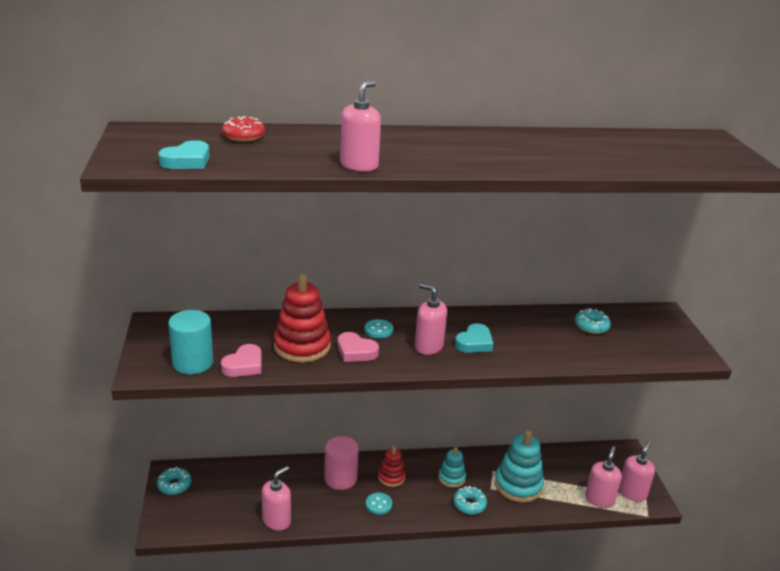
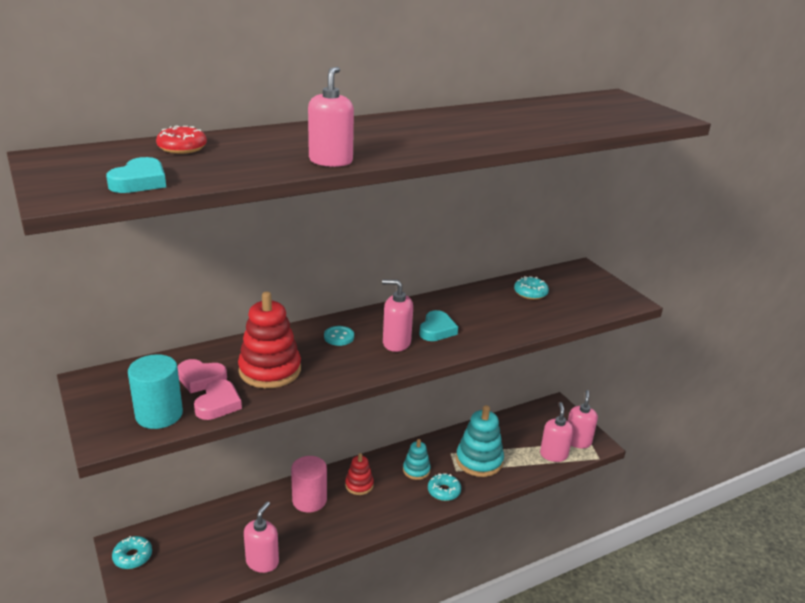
camera: 20 degrees left, 0 degrees up
(355, 351) = (328, 363): pink heart -> pink heart (201, 379)
(378, 504) = (358, 515): turquoise button -> none

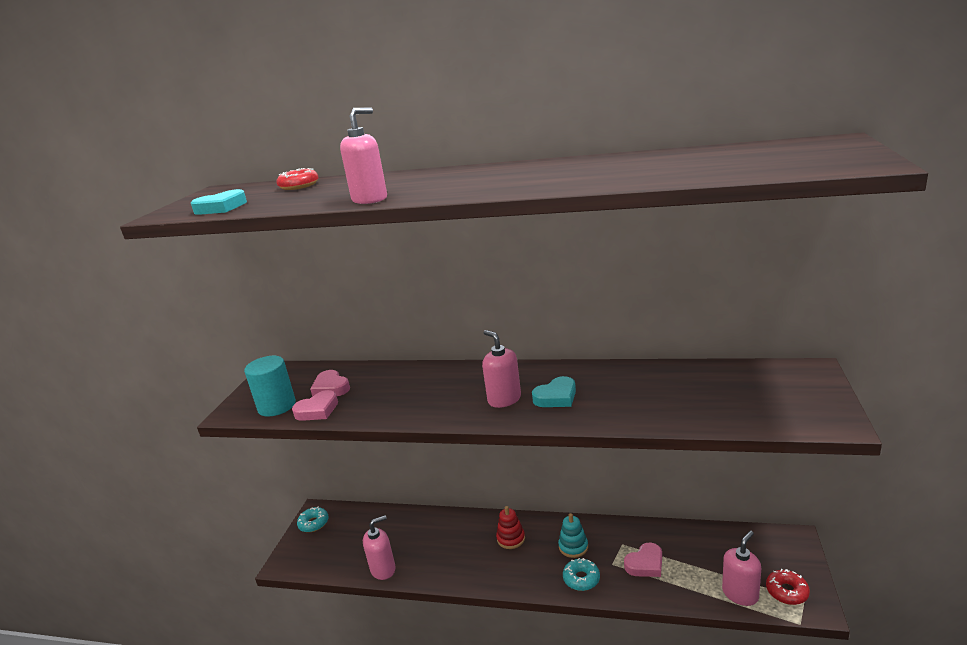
camera: 45 degrees right, 5 degrees down
(270, 370) = (381, 394): red stacking toy -> none
(309, 500) = (460, 534): pink cylinder -> none
(339, 337) = (464, 381): turquoise button -> none
(479, 460) = (645, 564): turquoise stacking toy -> pink heart
(530, 293) = (706, 383): turquoise donut -> none
(577, 441) = (787, 591): pink soap dispenser -> red donut

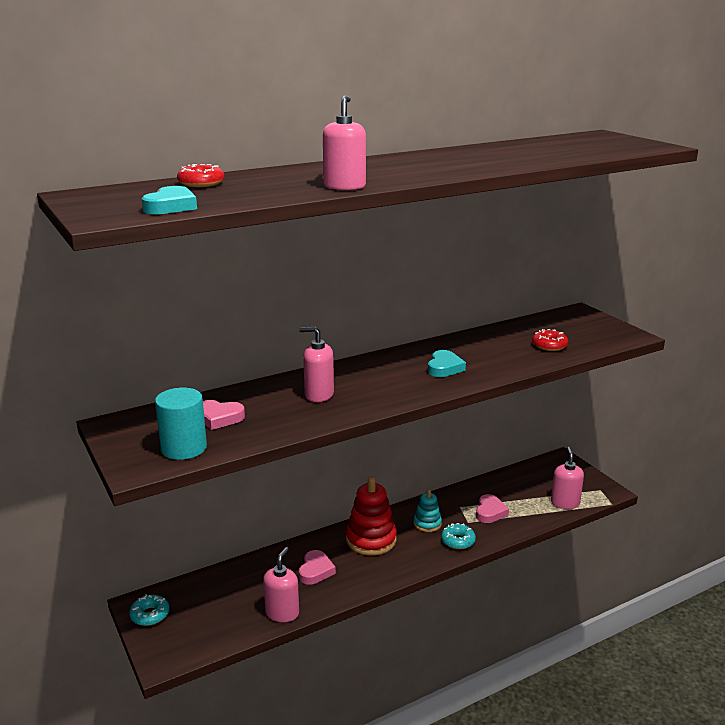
camera: 45 degrees left, 0 degrees up
(317, 410) = (240, 437): pink heart -> pink heart (315, 570)
(504, 399) = (406, 380): pink soap dispenser -> pink soap dispenser (319, 395)
(511, 538) = (371, 540): red stacking toy -> red stacking toy, size x1.76
(787, 591) = (588, 490): red donut -> red donut (549, 345)

